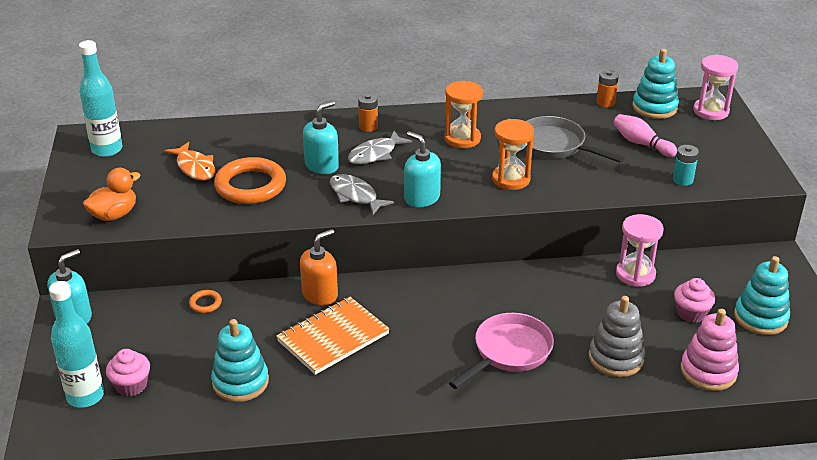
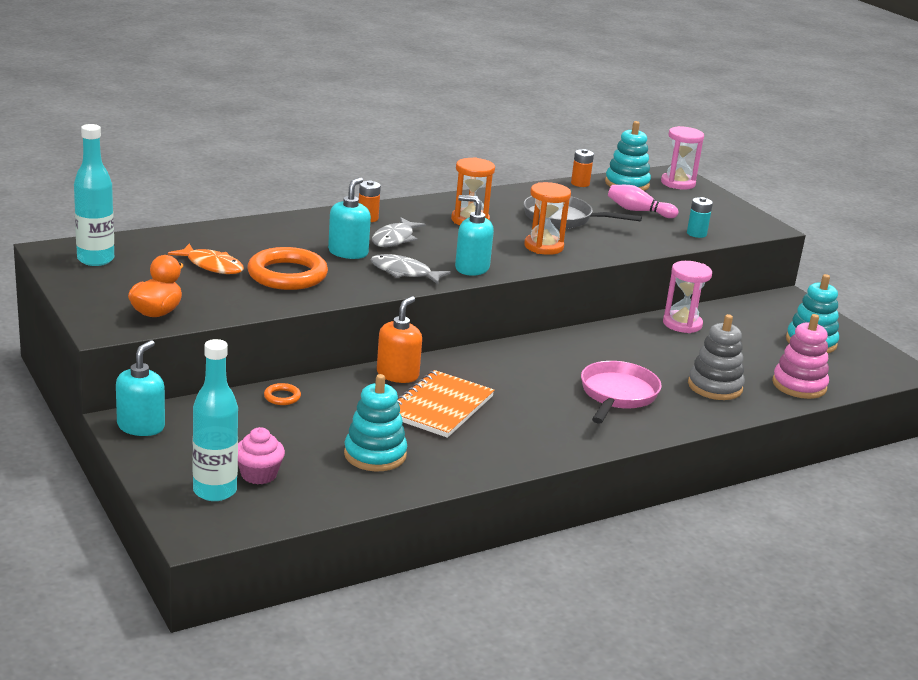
camera: 25 degrees left, 10 degrees down
(691, 313) = (752, 346): pink cupcake -> none

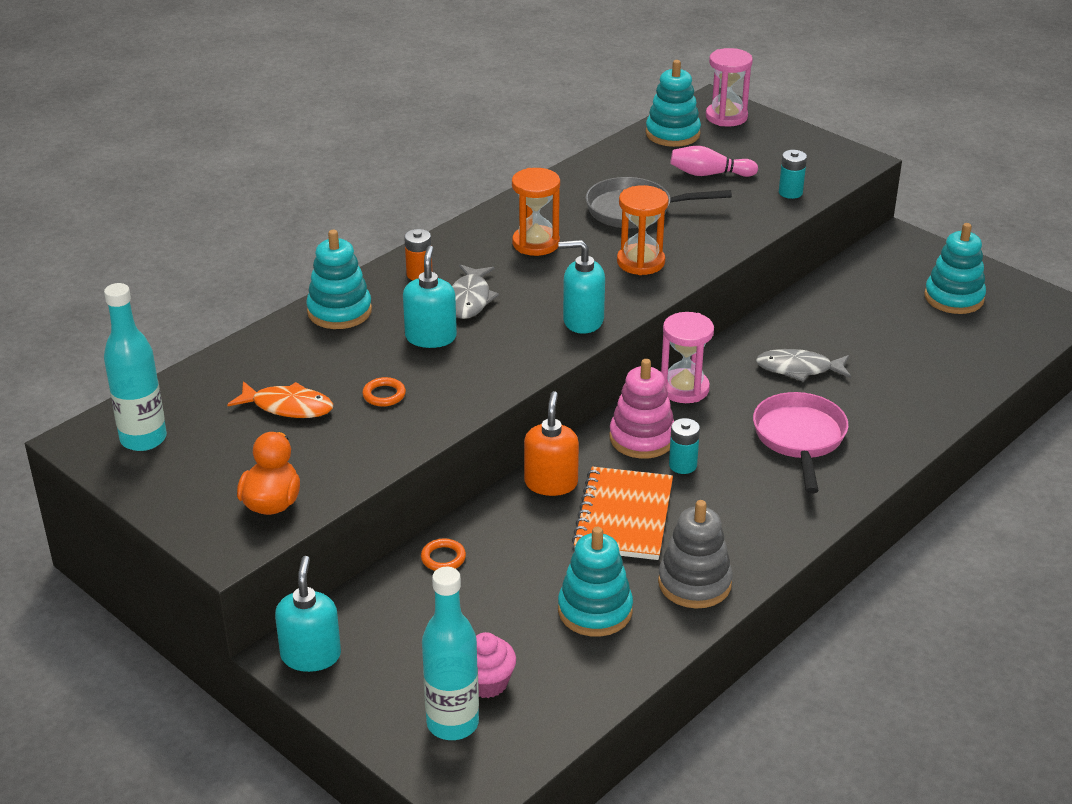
camera: 15 degrees left, 10 degrees up
(287, 275) = (384, 395): orange ring -> orange ring, size x0.43
(292, 225) = (339, 311): none -> turquoise stacking toy
(404, 272) = (513, 350): grey fish -> grey fish (798, 369)
(509, 388) = (682, 465): none -> turquoise battery
(580, 183) = (622, 148): orange battery -> none
(682, 324) = (810, 311): pink hourglass -> pink hourglass (684, 389)
(715, 387) = (891, 394): grey stacking toy -> grey stacking toy (694, 583)
(799, 385) = (974, 365): pink stacking toy -> pink stacking toy (642, 438)

